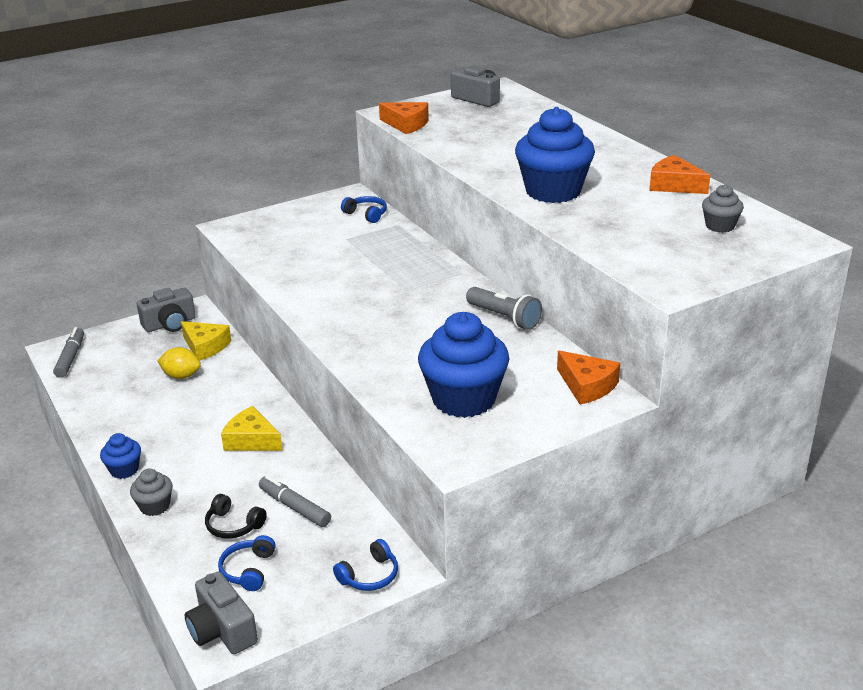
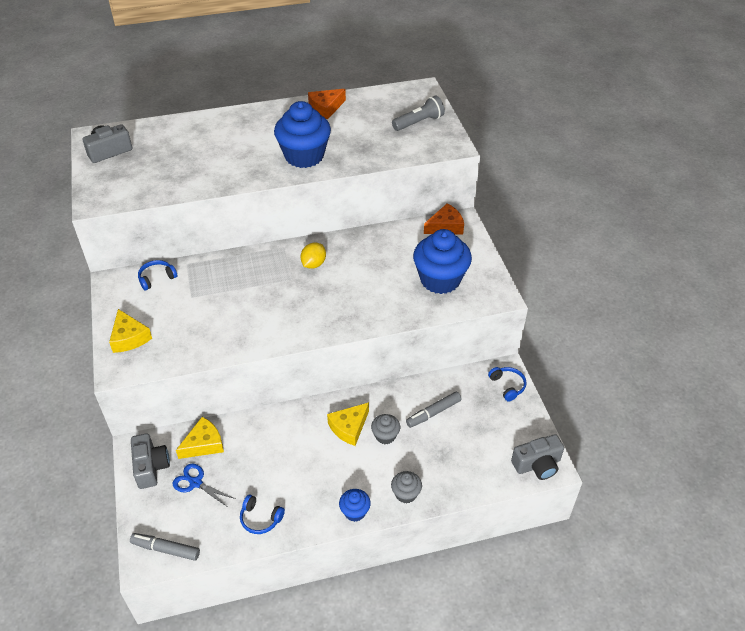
camera: 75 degrees left, 15 degrees up
(153, 354) = (195, 483): none -> blue scissors
(181, 376) = (241, 464): yellow lemon -> yellow lemon (313, 264)
(233, 525) = (441, 448): black headphones -> none
(248, 570) = (487, 445): blue headphones -> blue headphones (260, 518)
(272, 222) = (129, 337): none -> yellow cheese
(406, 124) = (131, 198): orange cheese -> none
(504, 318) = (354, 241): grey flashlight -> grey flashlight (419, 122)
(720, 226) = (389, 109): grey cupcake -> grey cupcake (385, 436)

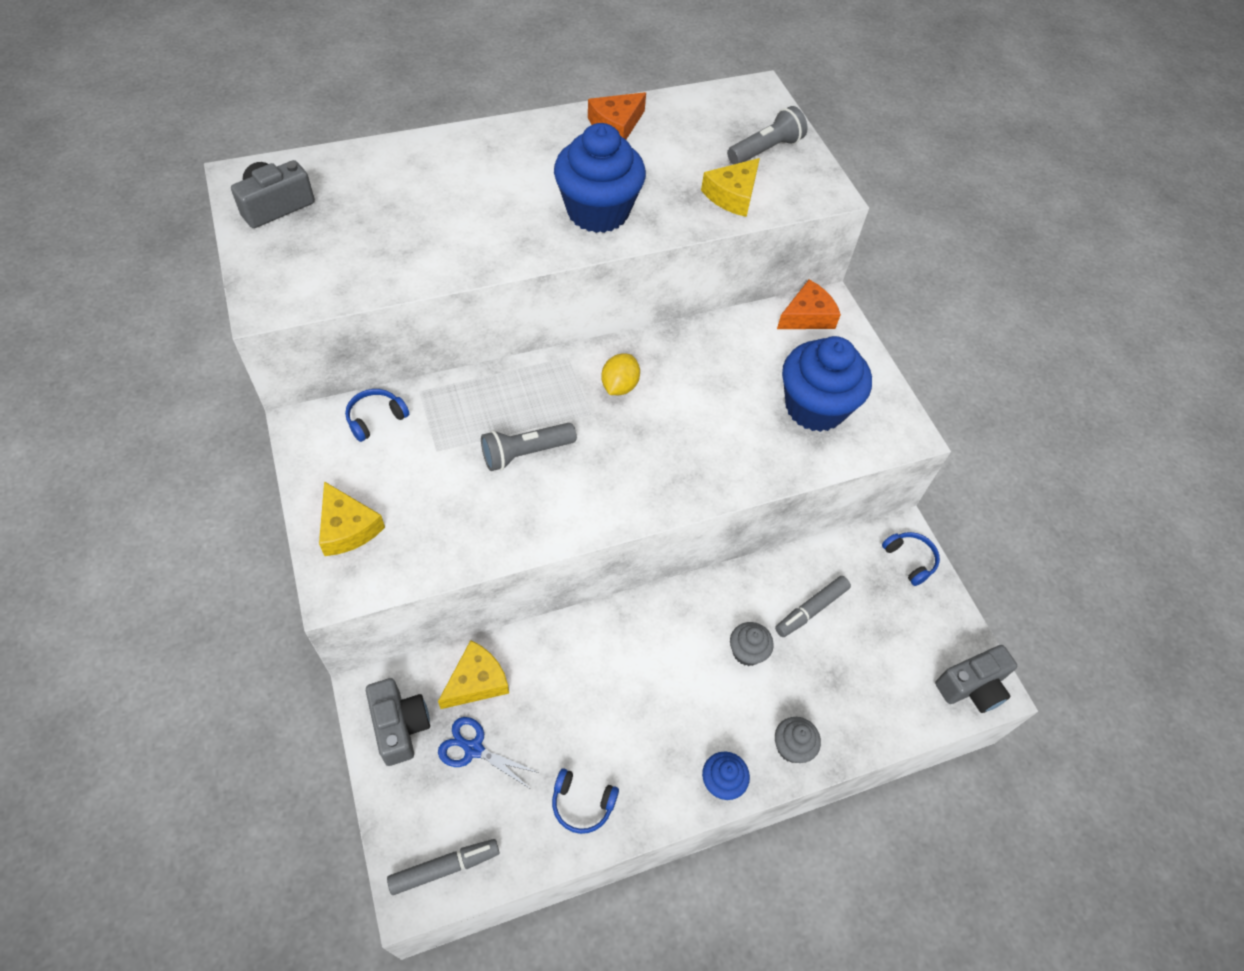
camera: 10 degrees left, 10 degrees up
(166, 549) = (444, 867): grey marker -> grey marker turned 150 degrees clockwise
(246, 300) = (525, 453): none -> grey flashlight
(349, 427) = (692, 641): yellow cheese -> yellow cheese (732, 195)

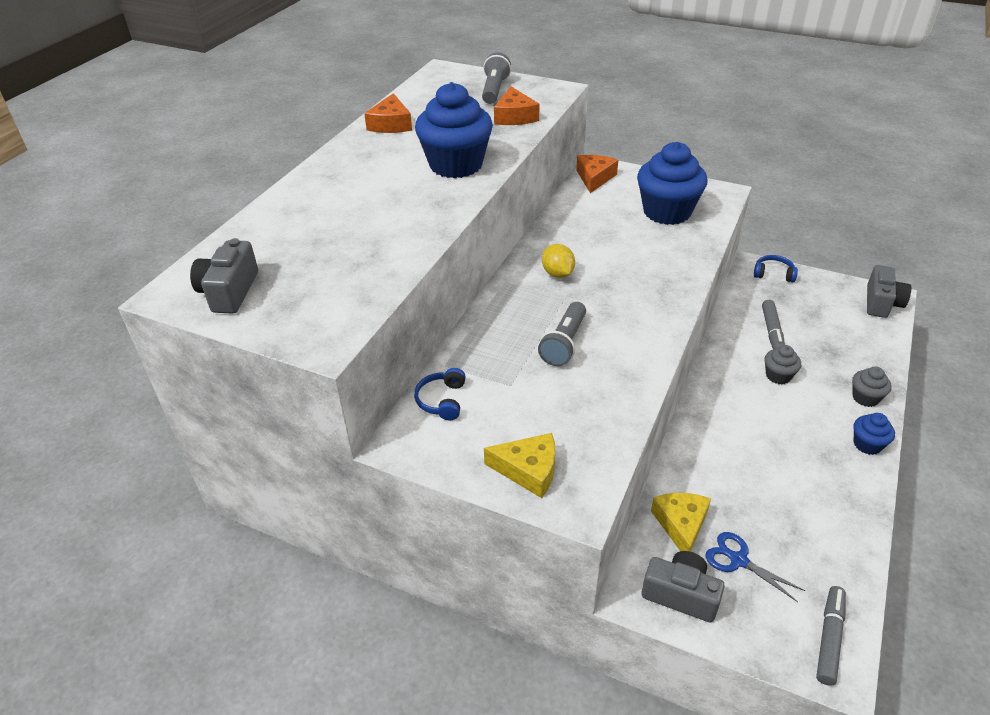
camera: 40 degrees left, 15 degrees down
(473, 749) = (738, 560): blue scissors -> blue scissors turned 60 degrees clockwise
(582, 804) = (832, 525): blue headphones -> none
(732, 195) = (514, 116): yellow cheese -> orange cheese

